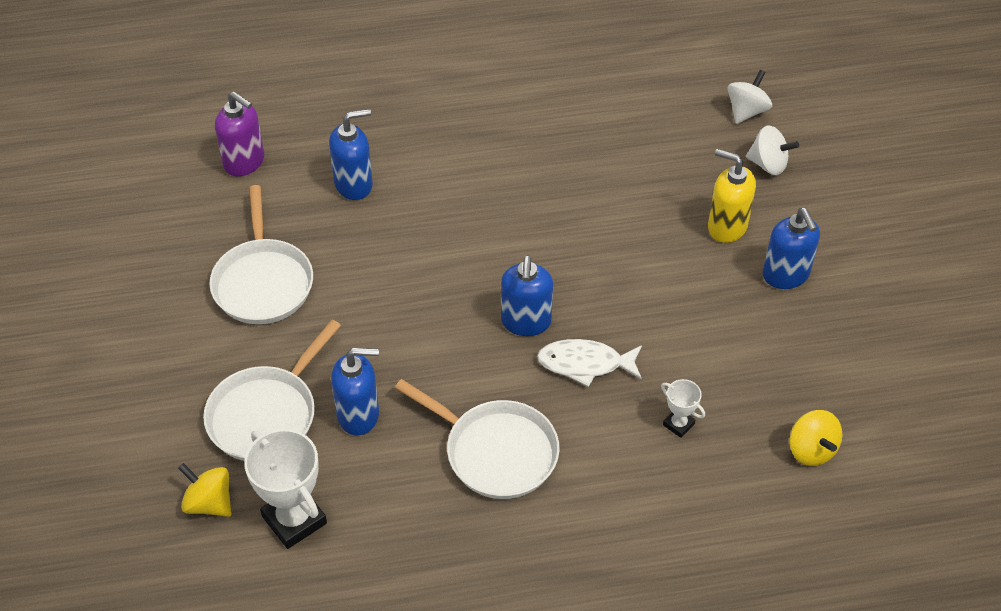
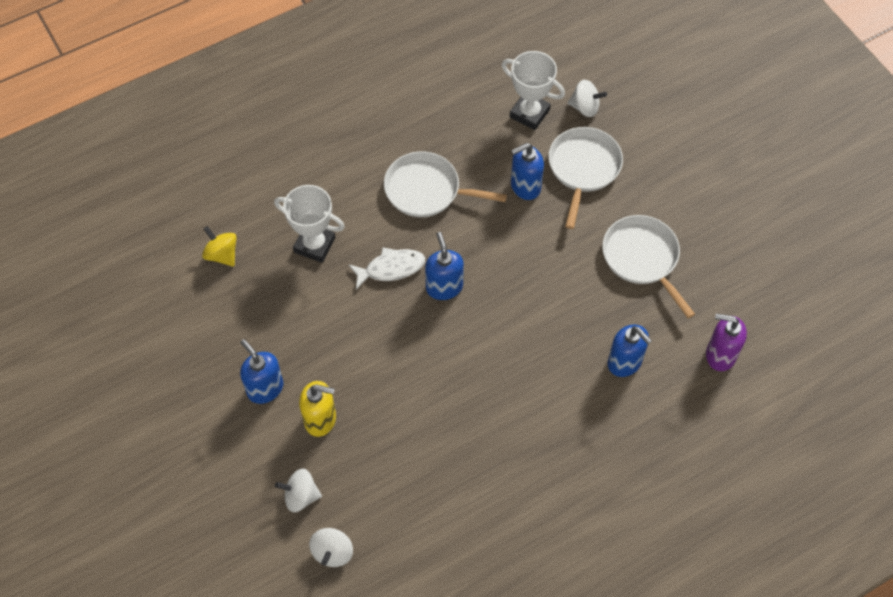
camera: 160 degrees right, 10 degrees up
(209, 503) = (585, 107): yellow spinning top -> white spinning top
(354, 184) = (625, 362): blue soap dispenser -> blue soap dispenser turned 90 degrees counterclockwise
(678, 424) = (314, 245): white trophy -> white trophy, size x1.97

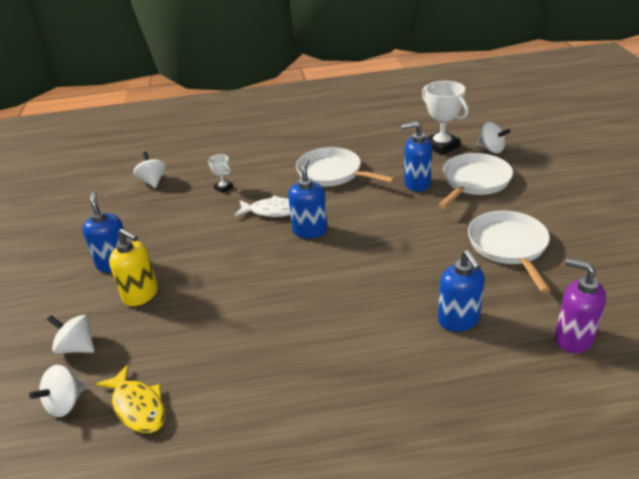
camera: 25 degrees right, 25 degrees down
(222, 254) = (153, 181): yellow spinning top -> white spinning top
(314, 245) = (223, 188): white trophy -> white trophy, size x0.51
(398, 534) = (138, 406): none -> yellow fish

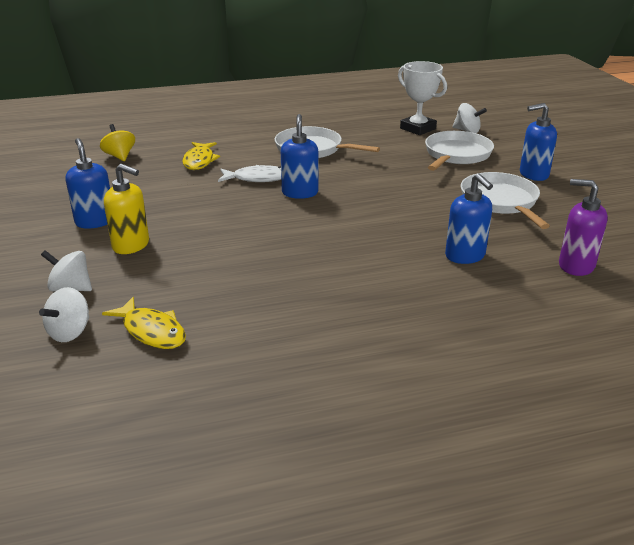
camera: 10 degrees left, 5 degrees down
(153, 181) = (120, 156): white spinning top -> yellow spinning top
(223, 188) = (199, 161): white trophy -> yellow fish
(416, 184) = (400, 157): blue soap dispenser -> blue soap dispenser (533, 174)

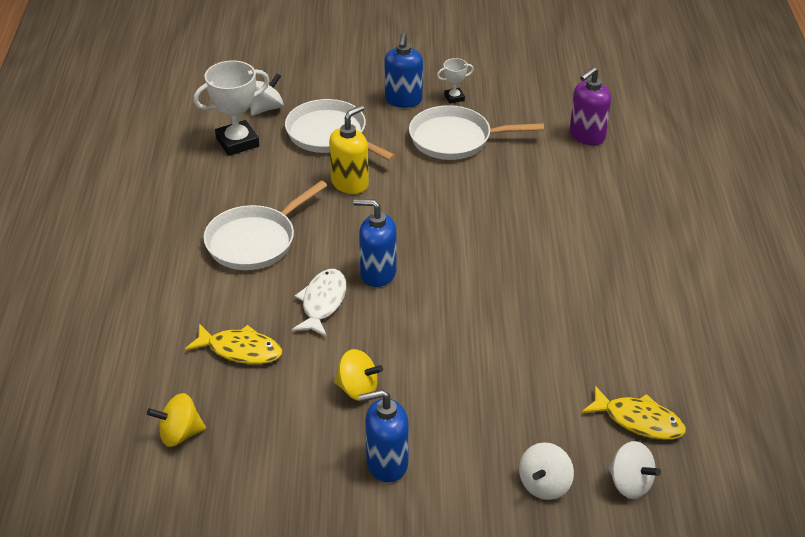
camera: 75 degrees left, 10 degrees up
(131, 245) = (461, 430): yellow soap dispenser -> yellow soap dispenser (350, 183)
(152, 331) = (639, 421): yellow fish -> yellow fish turned 60 degrees clockwise
(169, 202) = (358, 389): none -> yellow spinning top
(465, 256) = (553, 191): blue soap dispenser -> none
(562, 194) = (454, 97): none -> white trophy

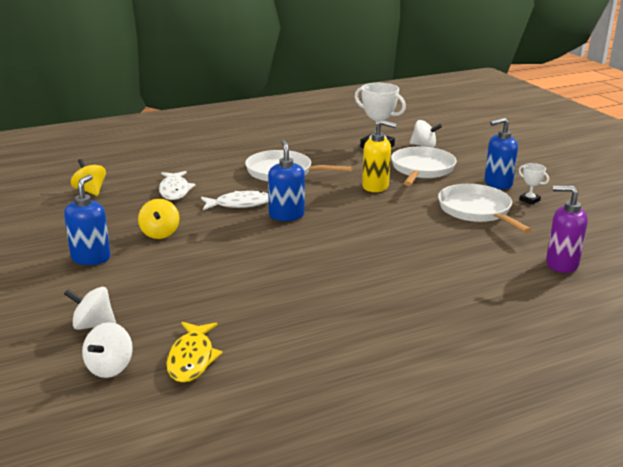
camera: 65 degrees right, 15 degrees down
(240, 350) = (175, 190): yellow fish -> white fish
(386, 463) = (91, 258): blue soap dispenser -> blue soap dispenser turned 45 degrees clockwise

